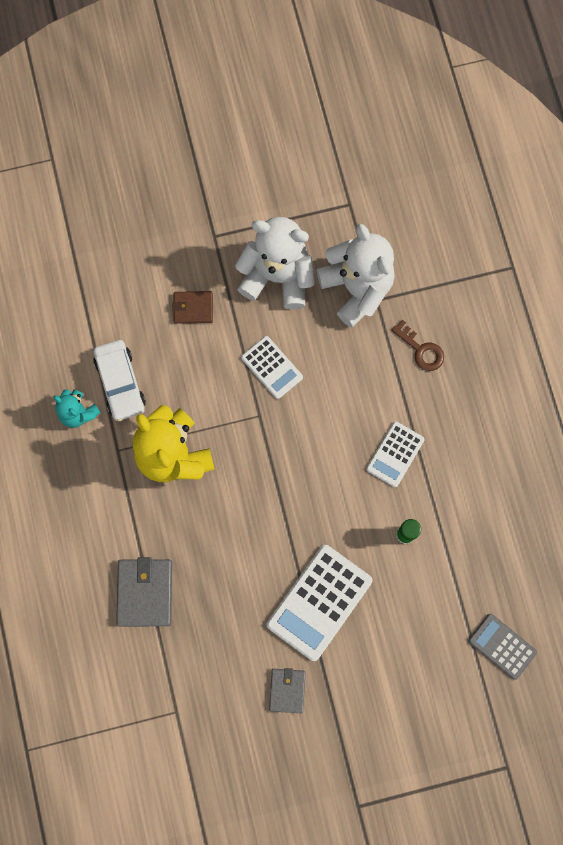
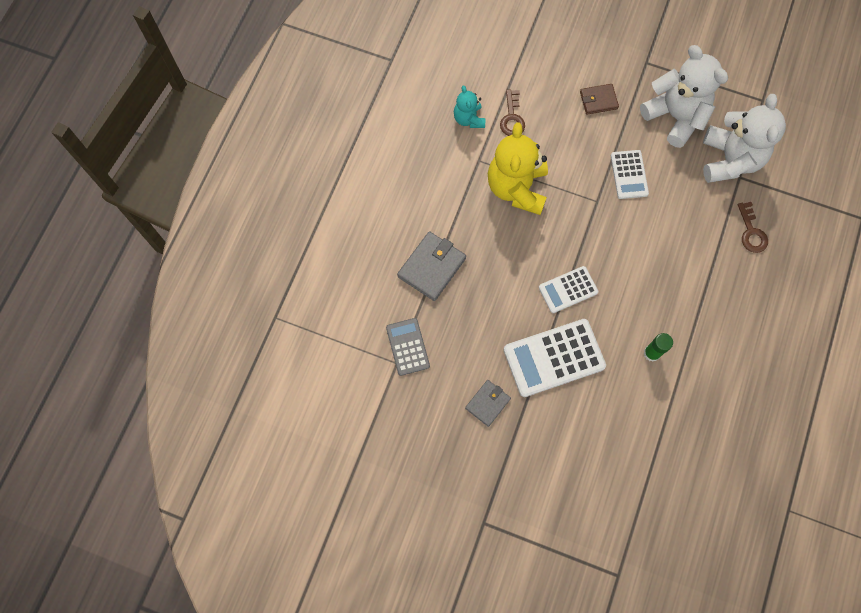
camera: 35 degrees right, 5 degrees down
(120, 383) = (512, 118): white car -> brown key
(193, 308) = (598, 100): brown wallet -> brown wallet turned 45 degrees counterclockwise
(395, 454) = (682, 292): white calculator -> white calculator (568, 290)
(502, 646) = (674, 483): grey calculator -> grey calculator (407, 347)

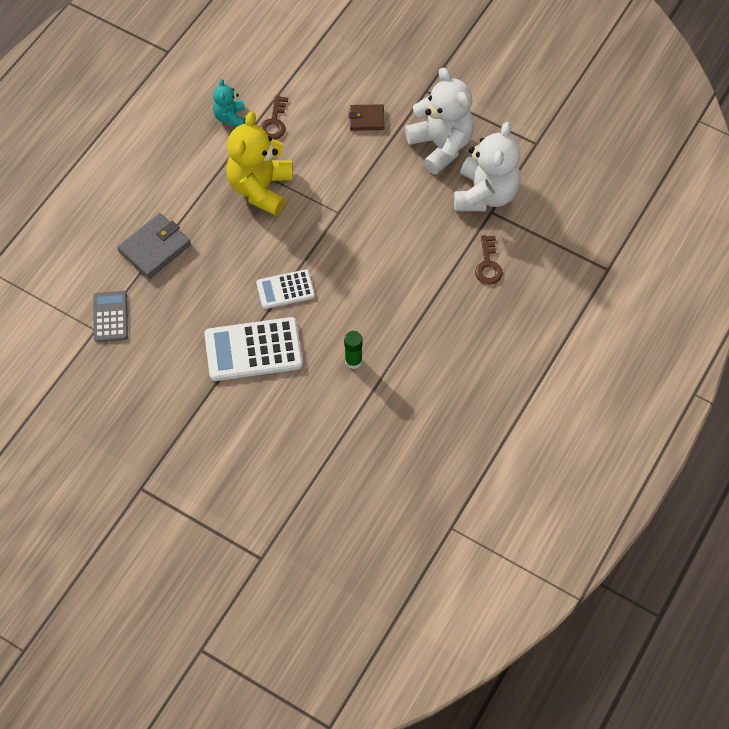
camera: 10 degrees right, 10 degrees down
(487, 403) = (175, 381): grey wallet -> none
(629, 174) = (378, 193): white calculator -> none

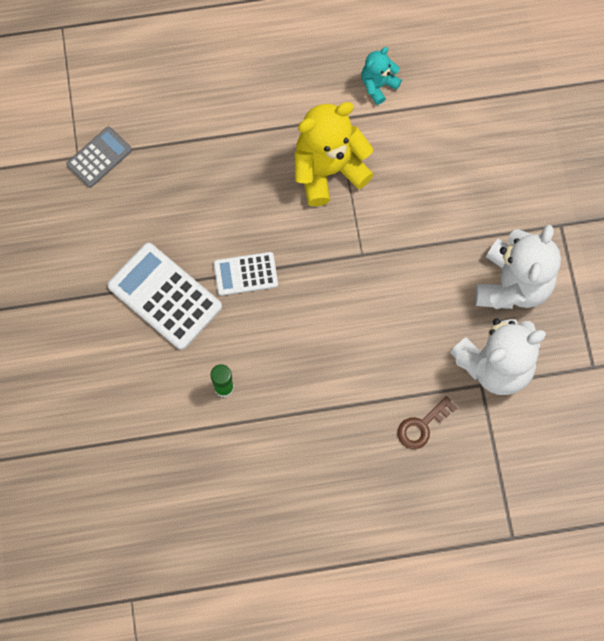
camera: 50 degrees right, 10 degrees up
(155, 248) = (194, 136): grey wallet -> none
(274, 122) = (406, 125): brown key -> none
(285, 289) = (245, 274): white calculator -> white calculator turned 45 degrees counterclockwise
(366, 119) = (481, 198): brown wallet -> none

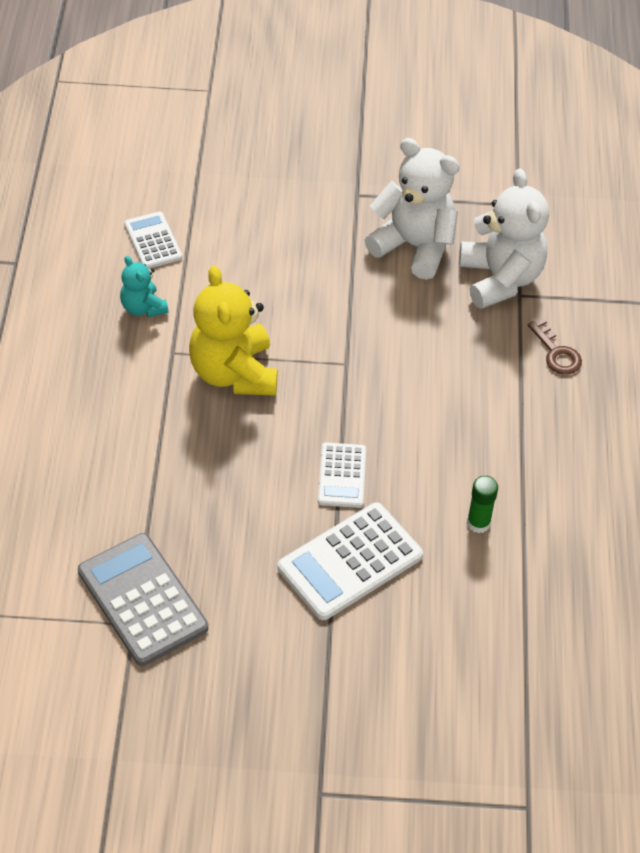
camera: 80 degrees left, 20 degrees down
(99, 157) = (142, 600): grey calculator -> grey calculator, size x1.69
(453, 74) = (153, 241): none -> white calculator

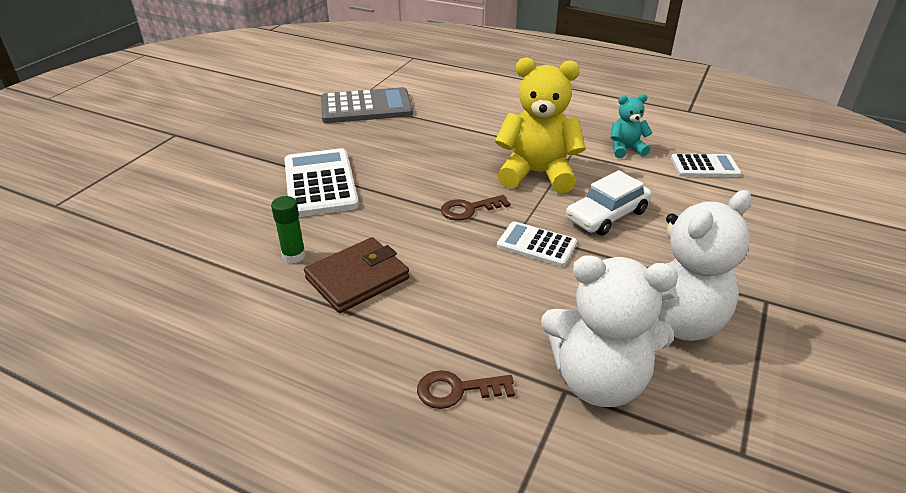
camera: 115 degrees right, 15 degrees down
(286, 304) = (607, 215): none -> white car
(330, 412) = (469, 209): none -> brown key
(342, 476) = (400, 199): white calculator -> white calculator (536, 245)
(480, 459) = (357, 278): none -> brown wallet

